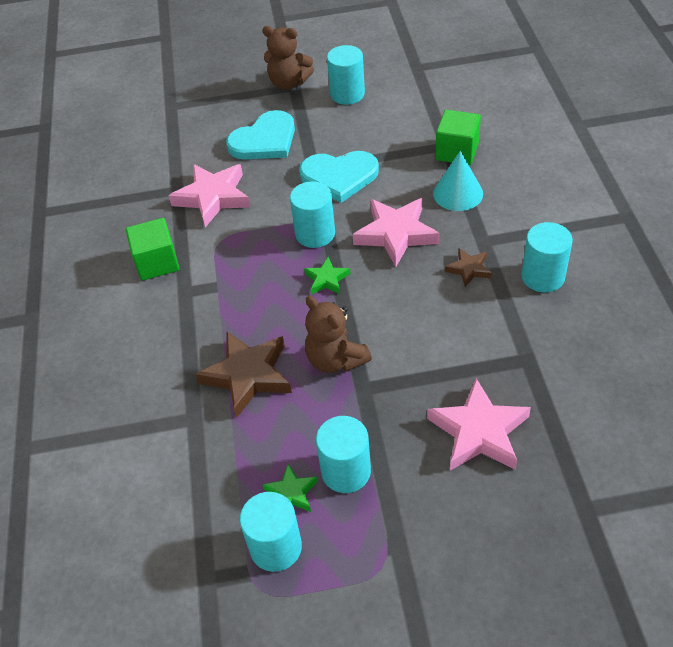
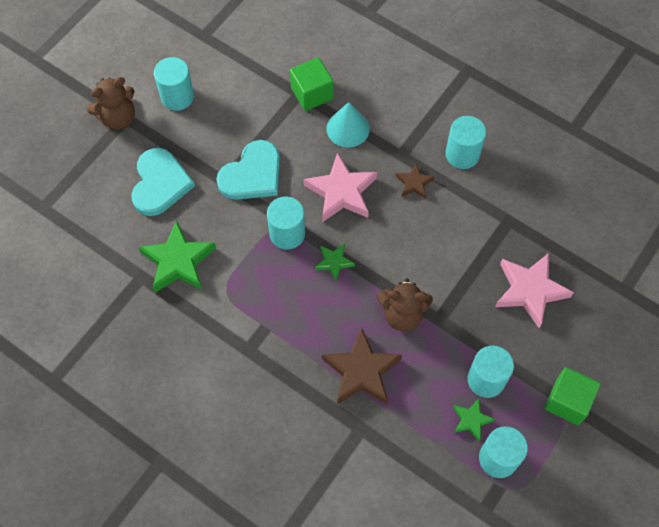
camera: 50 degrees left, 15 degrees up
(157, 262) = (201, 345): green cube -> green cube (567, 401)
(213, 197) = (178, 261): pink star -> green star

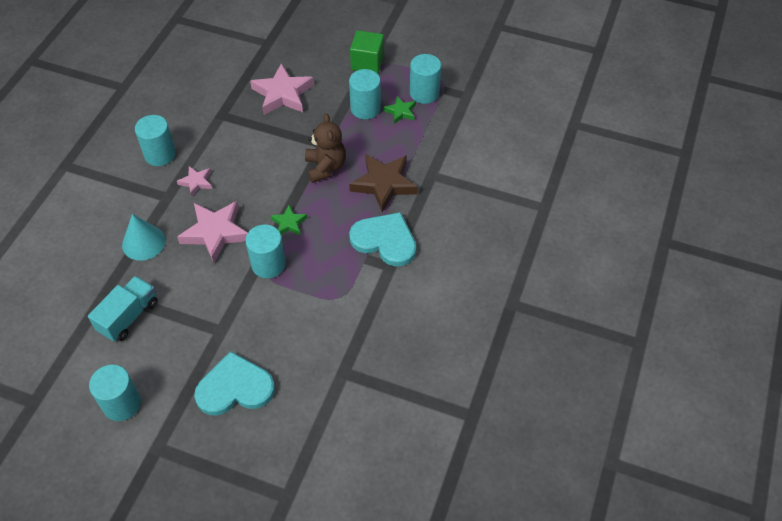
camera: 105 degrees left, 10 degrees down
(118, 117) = (157, 456): brown teddy bear -> none
(178, 261) = (319, 345): green star -> none
(252, 174) = (209, 308): turquoise heart -> turquoise heart (385, 240)
(265, 109) = (128, 316): none -> turquoise truck
(312, 93) = (105, 281): green cube -> none
(414, 183) = (196, 182): brown star -> pink star

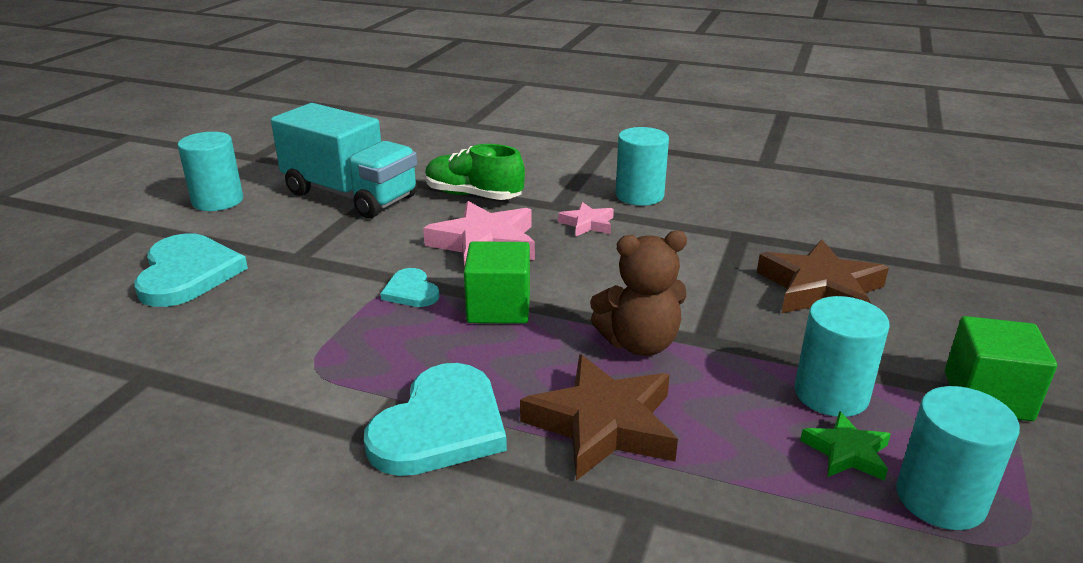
camera: 90 degrees right, 25 degrees down
(128, 316) = (350, 195): turquoise truck -> turquoise truck, size x1.58
(143, 242) = (473, 196): turquoise cone -> green shoe
(268, 264) = (411, 291): turquoise cylinder -> turquoise heart
(282, 94) = (820, 289): pink star -> brown star
(289, 223) = (499, 307): green star -> green cube

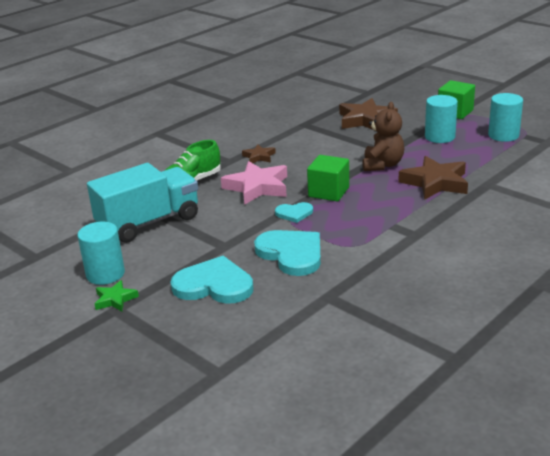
camera: 65 degrees left, 0 degrees up
(440, 426) = (418, 217): turquoise heart -> turquoise heart (291, 254)
(587, 224) = (259, 157): pink star -> brown star
(639, 195) = (238, 138): turquoise cylinder -> none
(846, 452) = (474, 143): green star -> green star (115, 299)

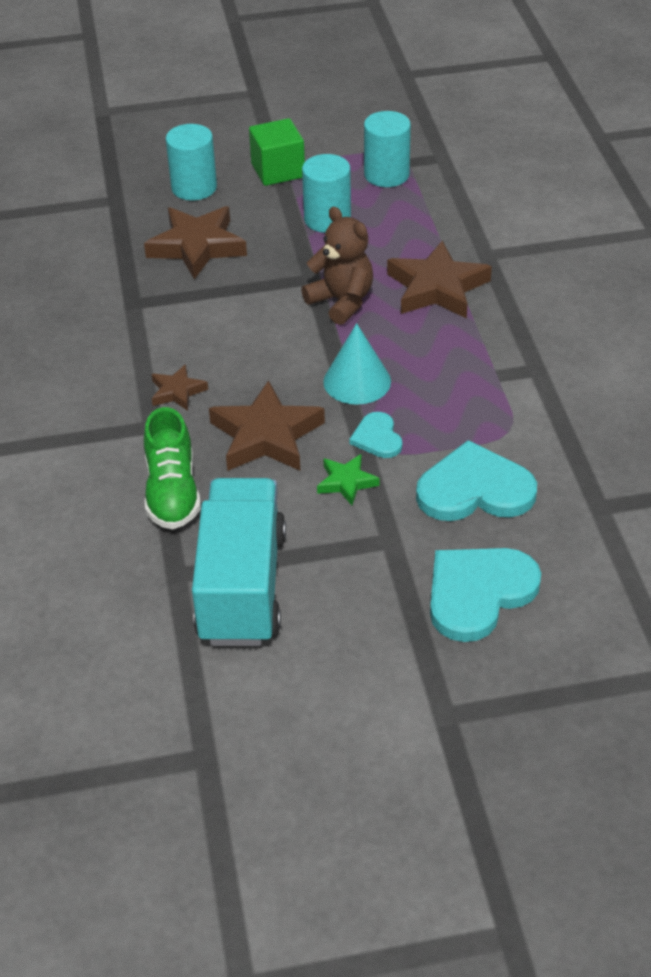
camera: 55 degrees left, 15 degrees up
(105, 274) = (340, 691): turquoise cylinder -> turquoise cylinder (194, 187)
(115, 299) = (419, 706): green star -> green star (346, 482)
(257, 187) = (266, 435): pink star -> brown star
(294, 213) = (377, 438): turquoise heart -> turquoise heart turned 135 degrees clockwise
(328, 192) = (357, 381): green cube -> turquoise cone

